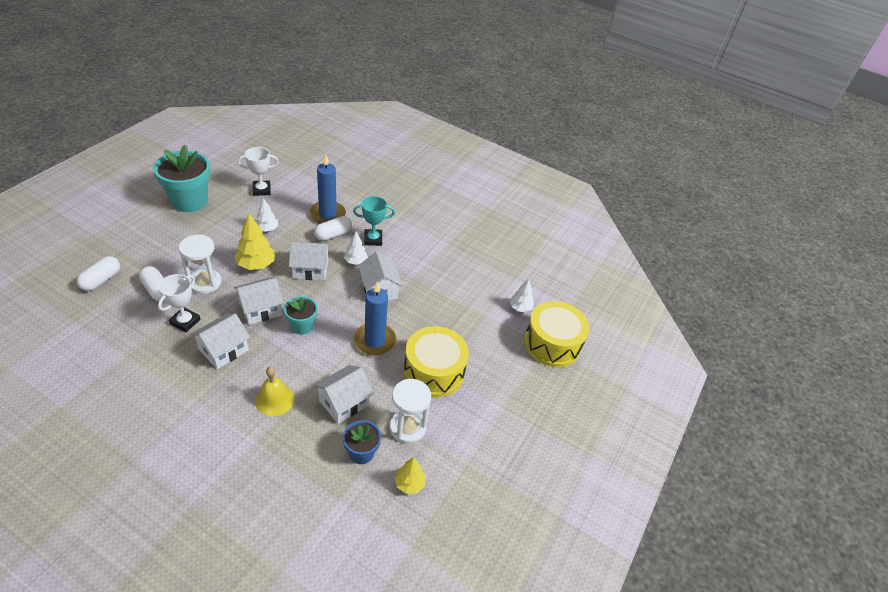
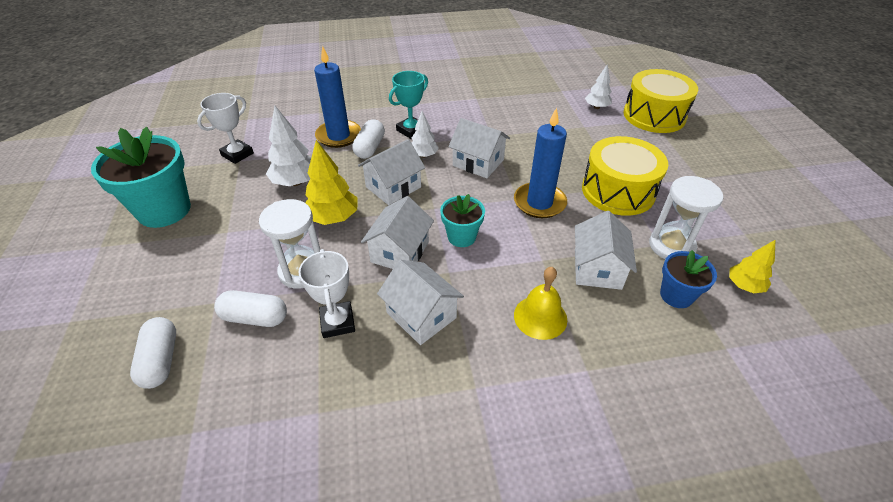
camera: 35 degrees left, 0 degrees up
(223, 350) = (421, 315): white house -> white house turned 45 degrees counterclockwise
(267, 229) = (296, 182): white tree -> white tree, size x1.60

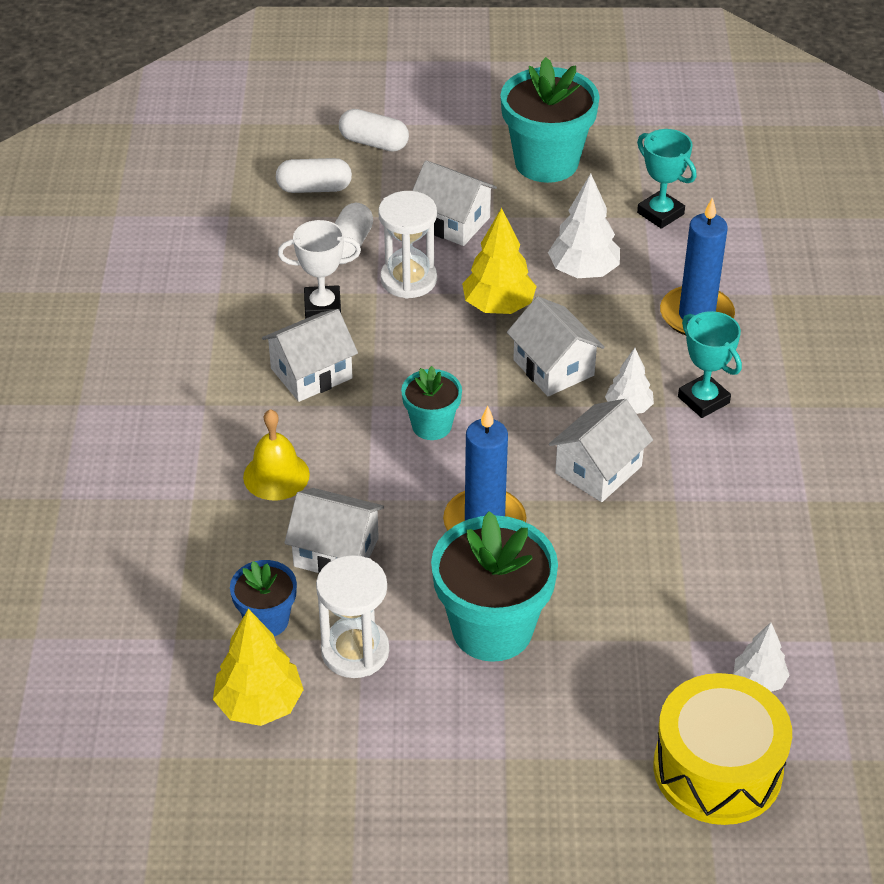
camera: 100 degrees right, 0 degrees up
(237, 154) = (660, 213): white trophy -> turquoise trophy
(370, 148) = (658, 348): white capsule -> white capsule (374, 143)
(400, 252) = (418, 364): white house -> white house (452, 222)
(618, 191) = (492, 629): yellow drum -> turquoise flower pot
(744, 286) = (259, 704): yellow tree -> yellow tree, size x1.60

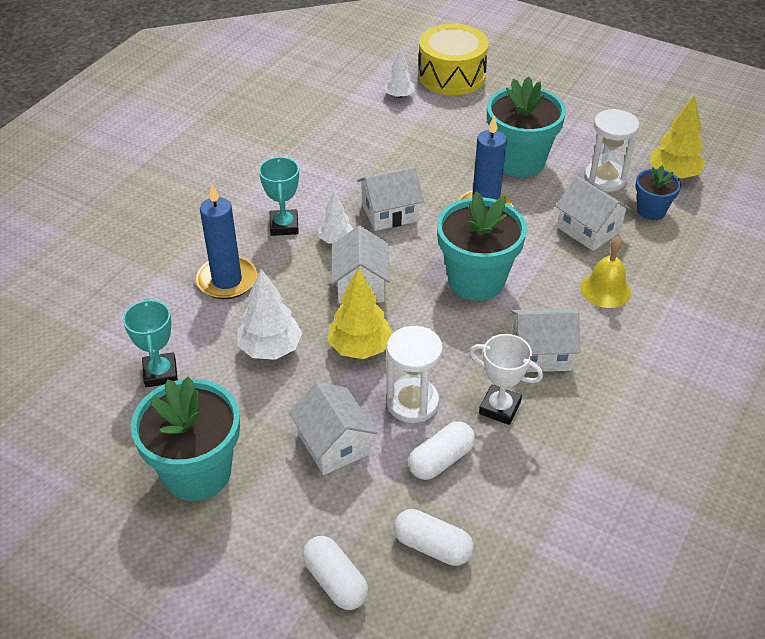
camera: 150 degrees left, 0 degrees up
(431, 425) = (476, 280): turquoise flower pot -> turquoise flower pot, size x1.85

